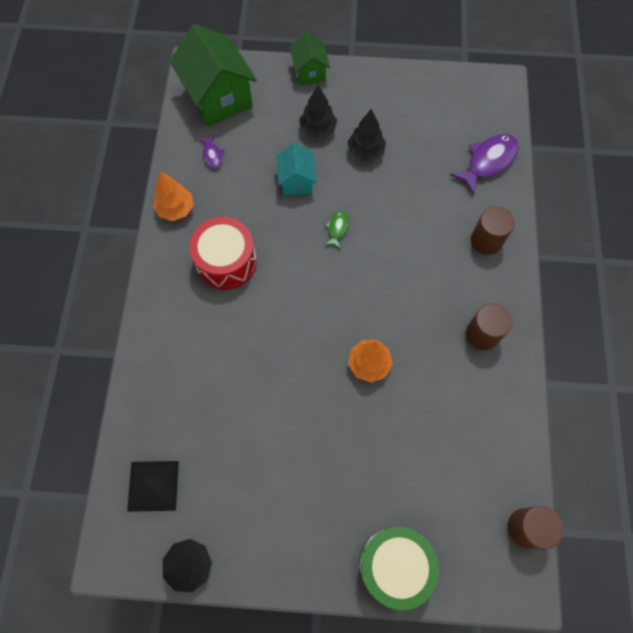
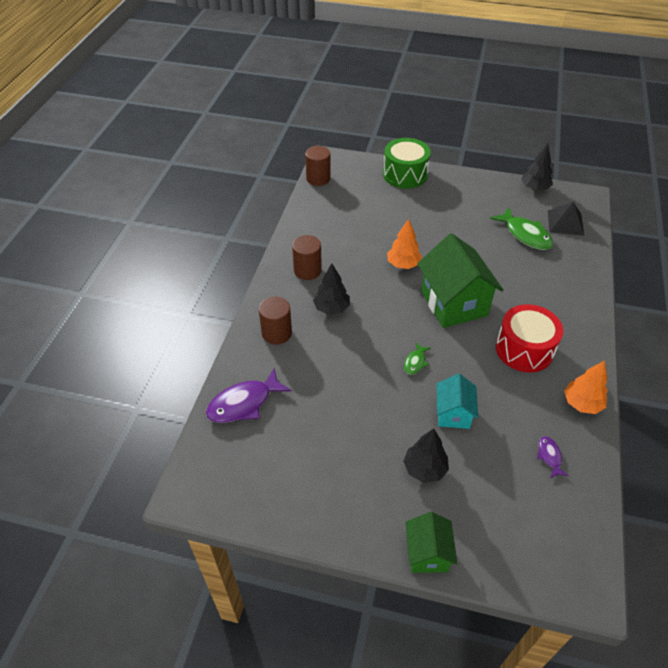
camera: 170 degrees left, 20 degrees down
(212, 449) = (525, 234): none -> green fish
(219, 98) = (549, 533): green house -> green house (453, 303)
(365, 152) = (373, 434): black tree -> black tree (332, 308)

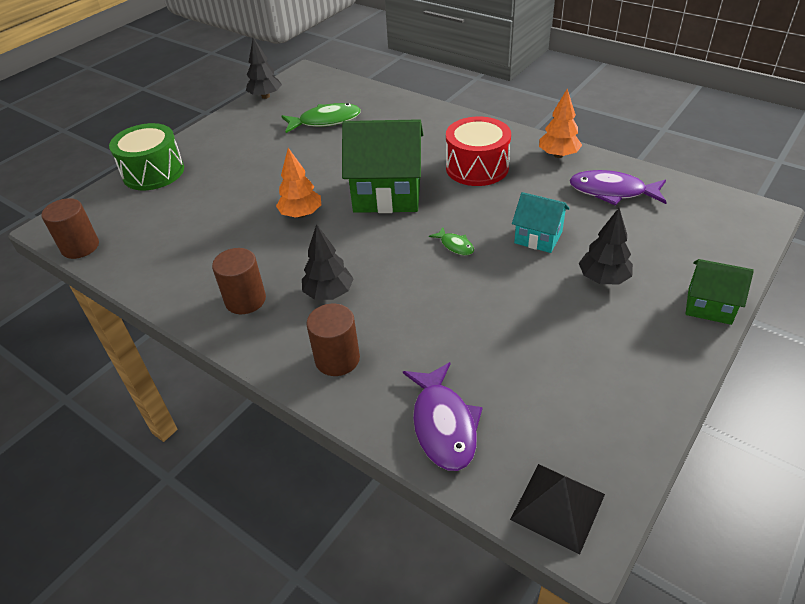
camera: 65 degrees left, 5 degrees down
(549, 456) = (612, 192): purple fish -> purple fish, size x1.99
(565, 222) = (329, 94): black pyramid -> black pyramid (557, 506)

